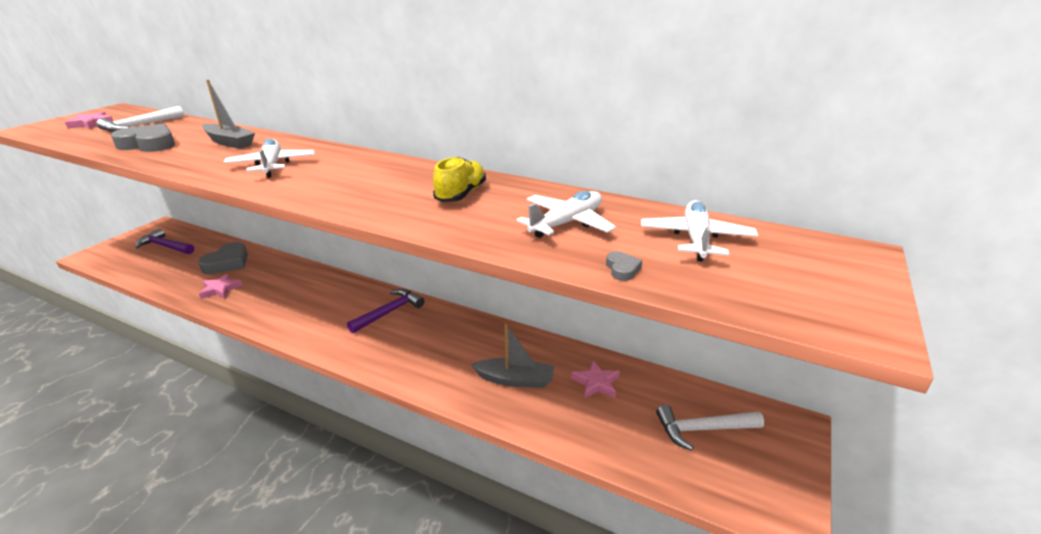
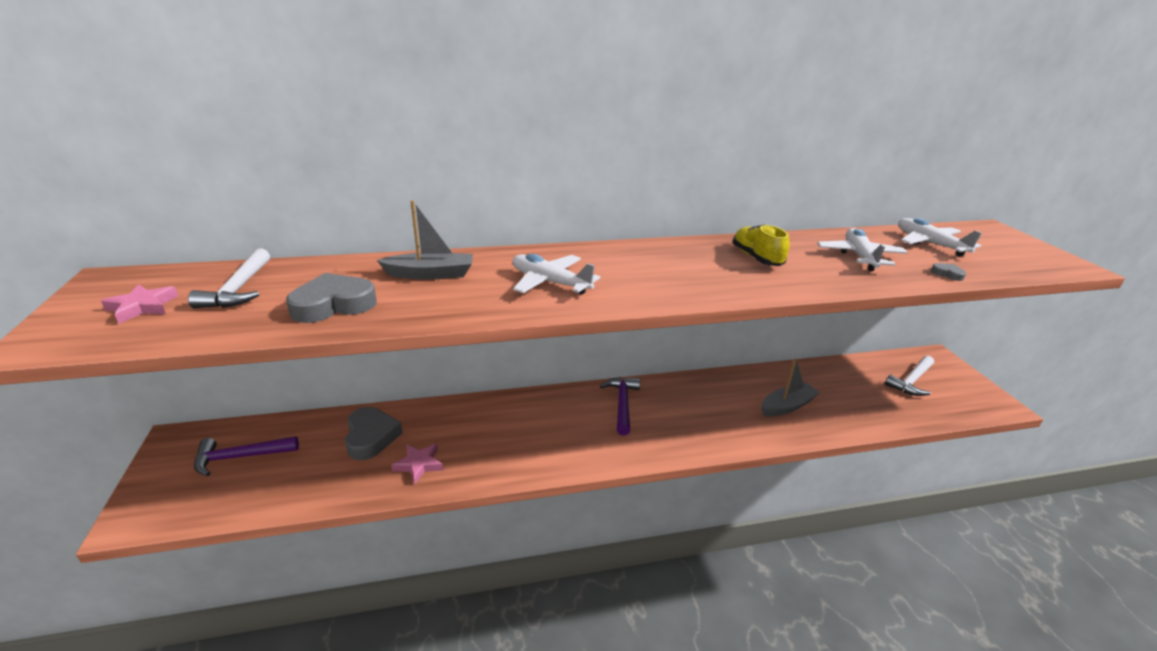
camera: 40 degrees left, 0 degrees up
(596, 383) = (829, 383): pink star -> none

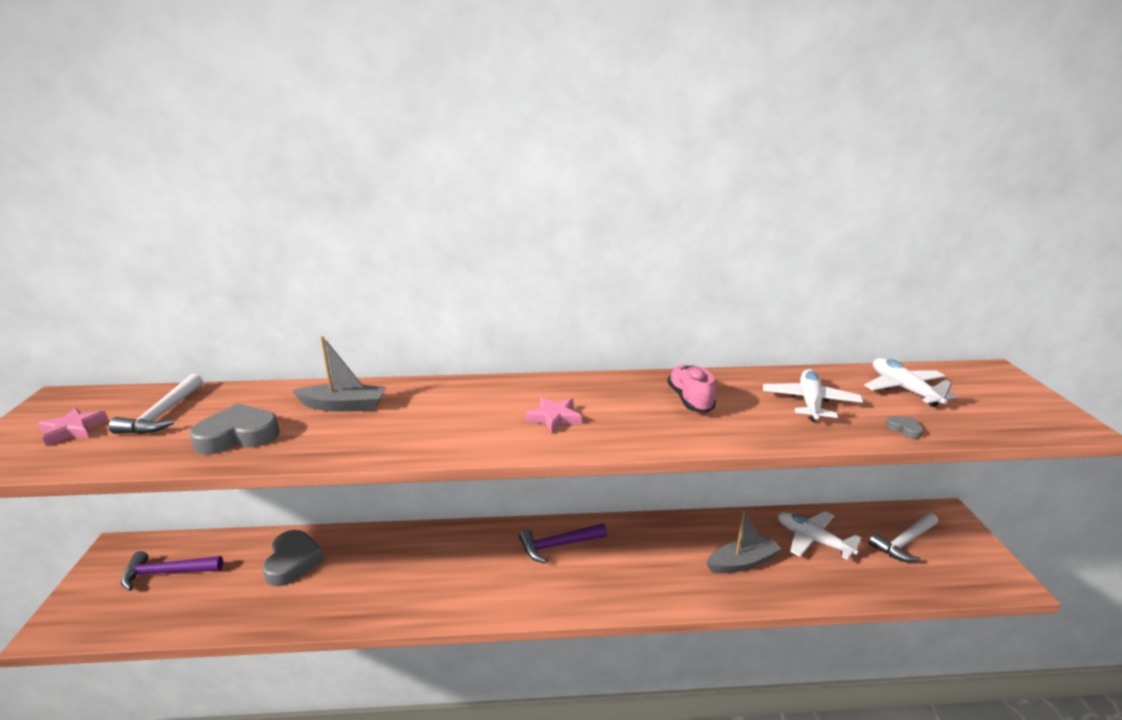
camera: 10 degrees right, 5 degrees down
(419, 464) = (329, 596): pink star -> pink star (554, 418)
(550, 282) = (455, 420): white plane -> white plane (813, 540)
(622, 404) = (558, 545): purple hammer -> purple hammer turned 120 degrees counterclockwise
(756, 258) = (690, 400): yellow shoe -> pink shoe

